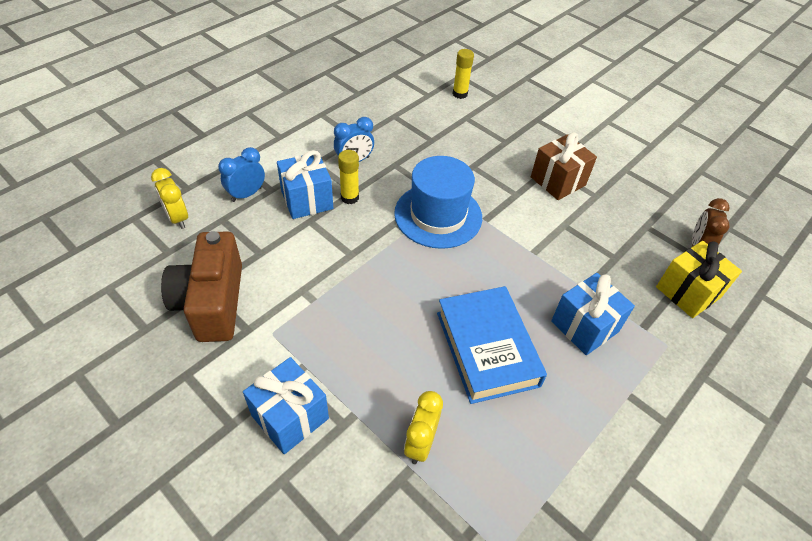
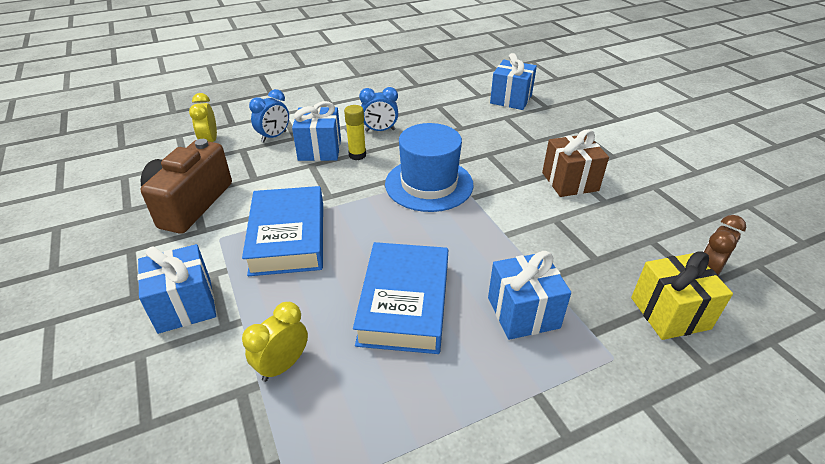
camera: 25 degrees right, 10 degrees down
(246, 194) = (274, 136): blue clock -> blue clock turned 150 degrees clockwise
(340, 312) = (288, 237): none -> blue book
(460, 94) = (511, 99): yellow glue stick -> blue gift

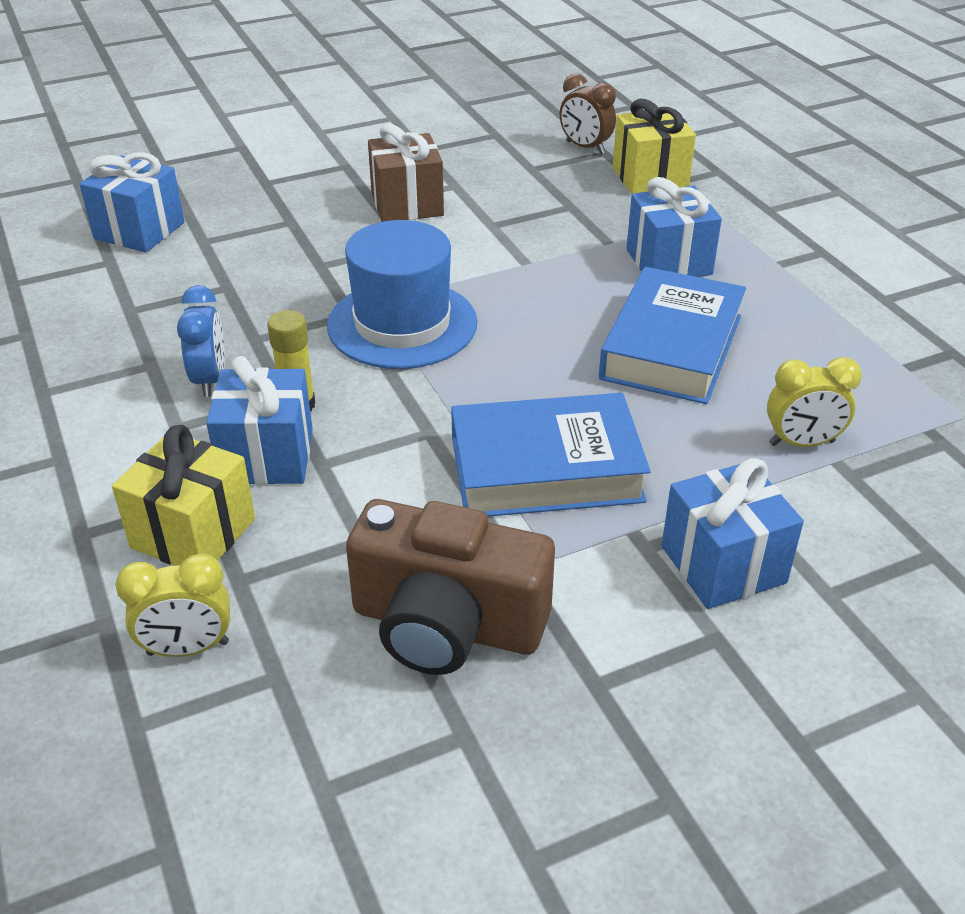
camera: 90 degrees left, 0 degrees up
(274, 136) = (193, 533): blue clock -> yellow gift
(283, 365) = (801, 443): yellow clock -> yellow clock turned 45 degrees counterclockwise
(404, 303) = (672, 347): blue book -> blue book turned 75 degrees counterclockwise

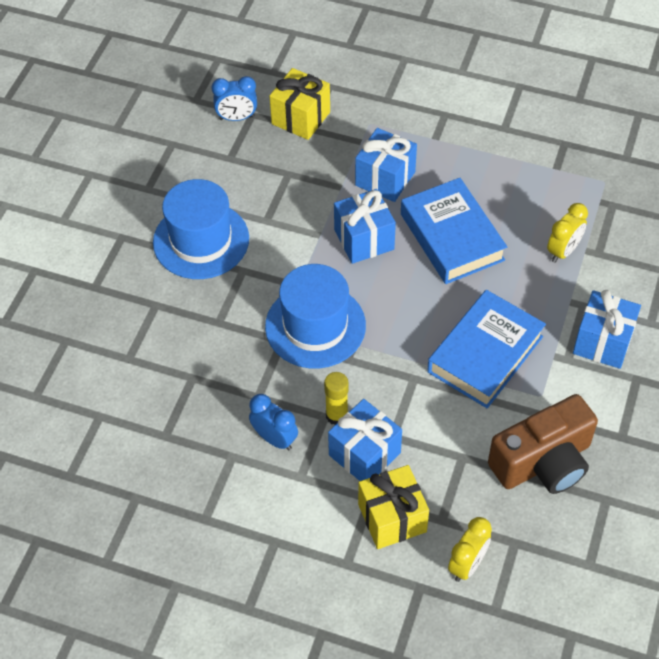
camera: 45 degrees left, 15 degrees up
(139, 230) = (79, 381): blue gift -> blue gift (364, 239)
(407, 204) = (201, 240): brown gift -> blue hat
(585, 147) = (237, 118): brown clock -> blue clock

